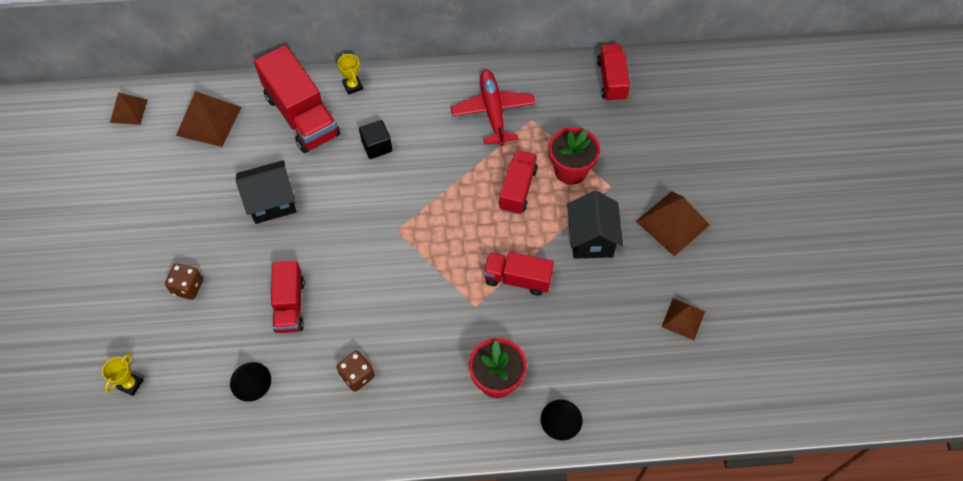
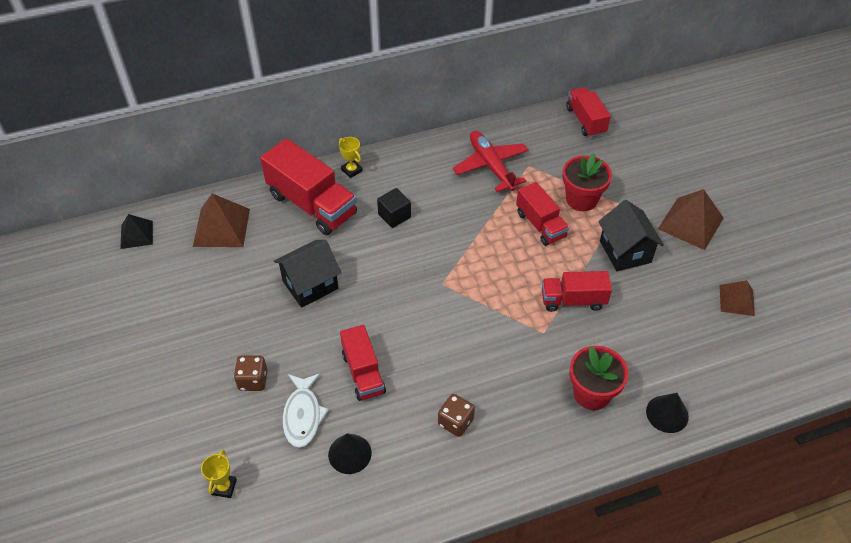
camera: 15 degrees left, 10 degrees down
(128, 111) = (136, 234): brown pyramid -> black pyramid
(221, 333) = (303, 415): none -> white fish
(517, 189) = (540, 225): red truck -> red truck turned 150 degrees clockwise

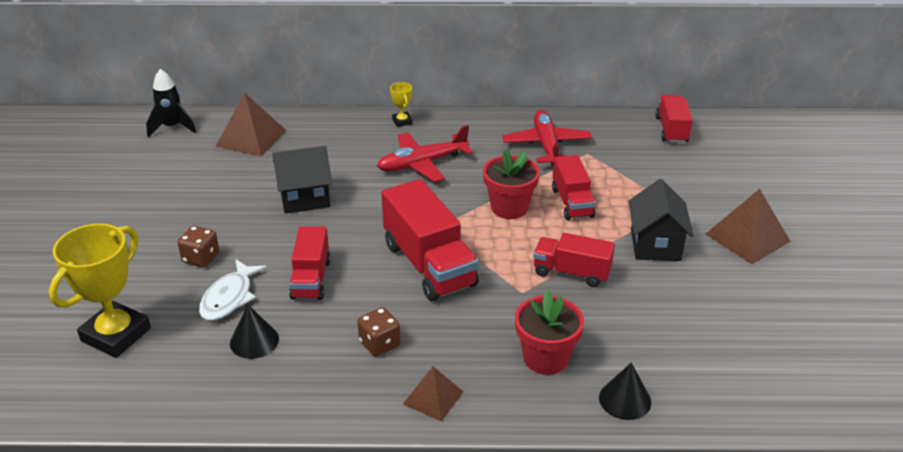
camera: 20 degrees right, 15 degrees down
(136, 234) = (172, 127): black pyramid -> black rocket
(224, 487) = (116, 334): yellow trophy -> yellow trophy, size x2.22
(312, 204) = (347, 139): red truck -> red truck (429, 265)
(394, 216) = (422, 164): black cube -> red plane
(581, 199) = (630, 191): red flower pot -> red flower pot (509, 208)
(736, 300) = (768, 317): brown pyramid -> brown pyramid (433, 397)

